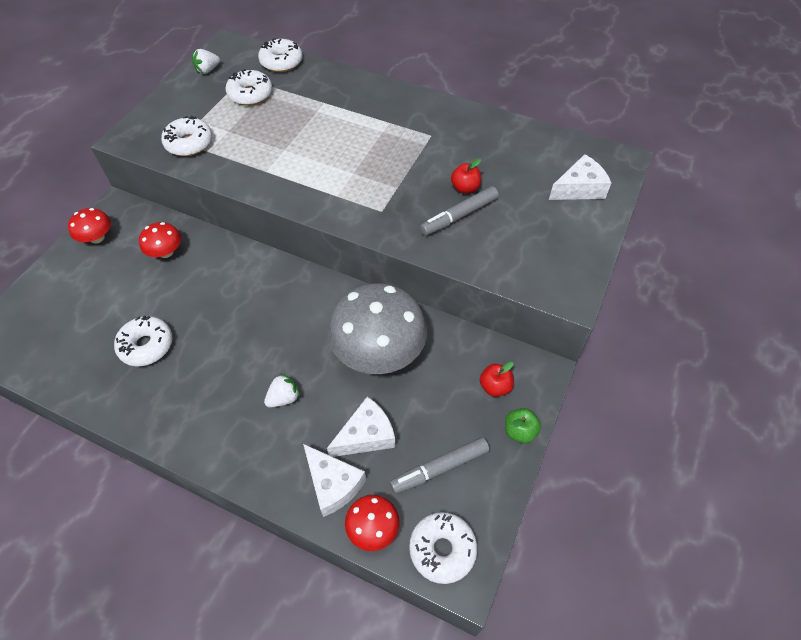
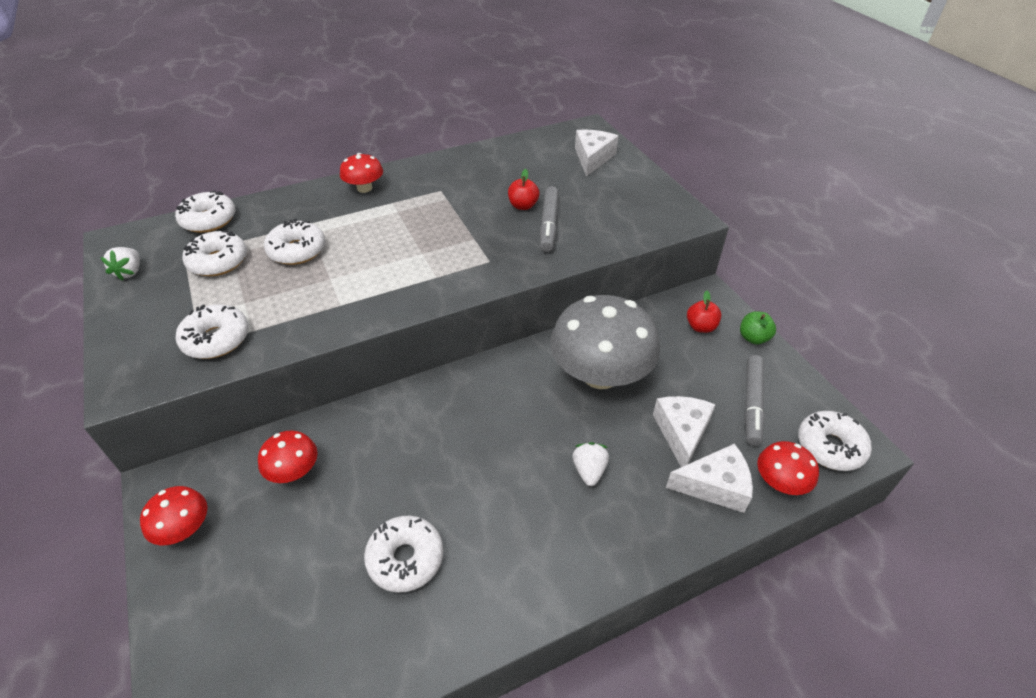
camera: 50 degrees left, 10 degrees down
(294, 117) = (297, 250): none -> white donut
(389, 99) = (364, 188): none -> red mushroom

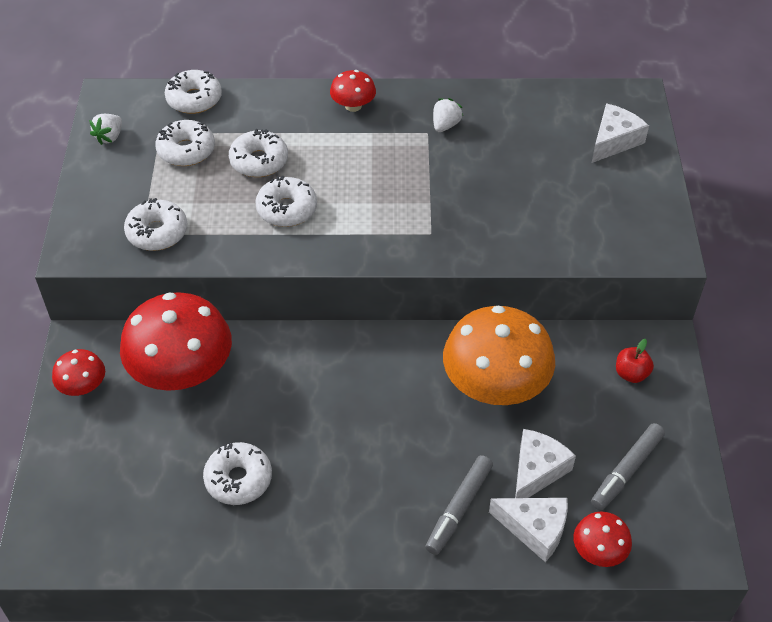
camera: 25 degrees right, 5 degrees up
(294, 471) = (182, 371): red mushroom -> red mushroom, size x2.10
(523, 206) = (501, 179): red apple -> none
(549, 224) = (514, 211): grey marker -> grey marker (459, 509)
(589, 471) = (429, 470): white strawberry -> white strawberry (445, 125)
(600, 374) = (495, 385): grey mushroom -> orange mushroom
(753, 338) = (679, 406): green apple -> none
(830, 447) = (673, 540): white donut -> white donut (287, 209)

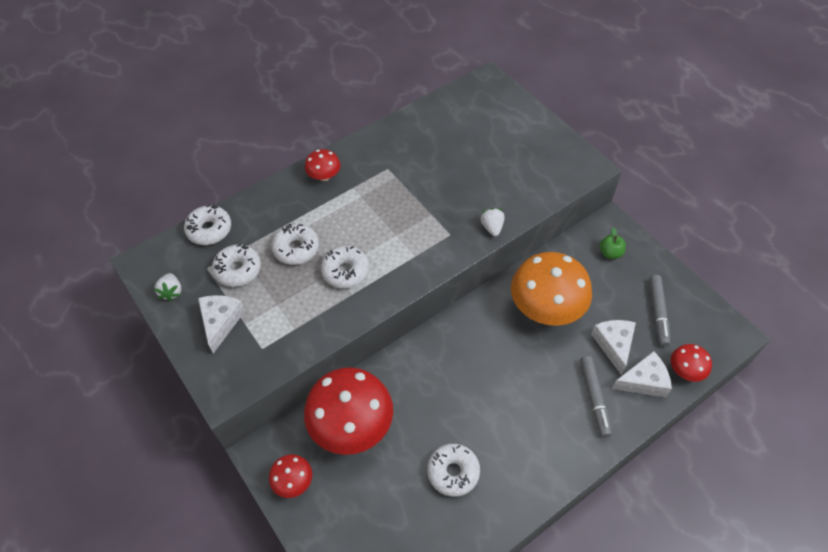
camera: 35 degrees left, 5 degrees up
(157, 232) = (272, 341): white donut -> none
(445, 125) = (394, 157): white strawberry -> white strawberry (492, 227)
(614, 141) = (501, 114): white cheese -> white cheese (221, 322)
(631, 374) = (610, 253): red apple -> green apple

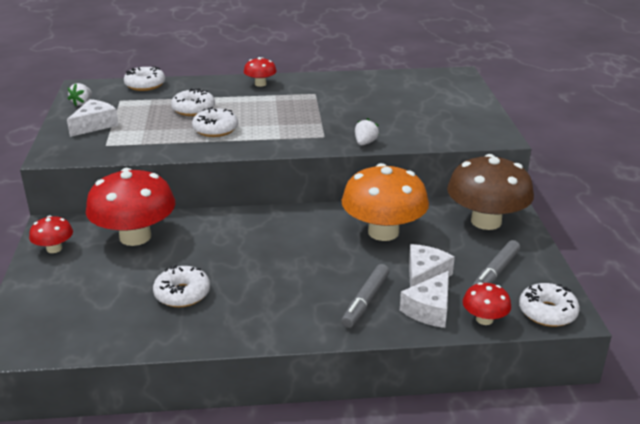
camera: 30 degrees right, 25 degrees down
(238, 270) = (139, 107): white donut -> white donut (547, 312)
(610, 253) = (486, 221): green apple -> brown mushroom
(643, 381) = (429, 309): white cheese -> white cheese turned 105 degrees clockwise

